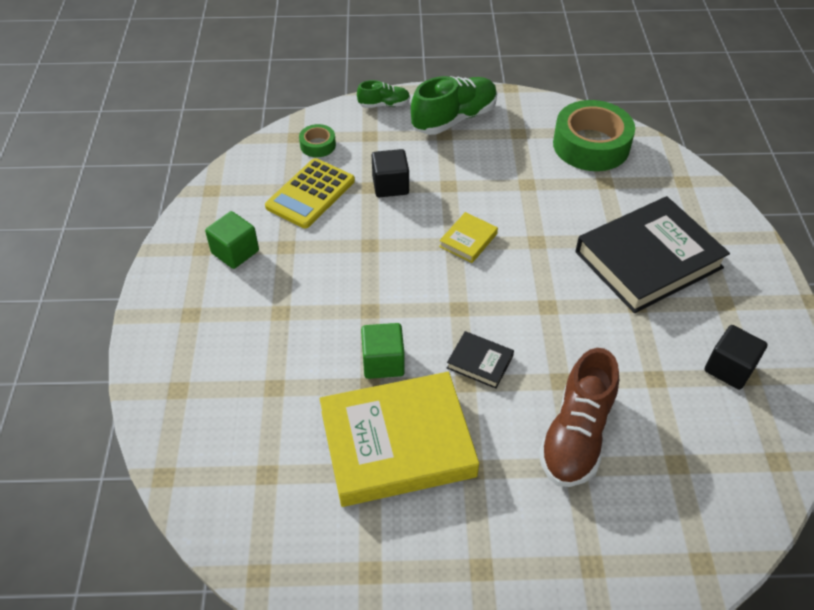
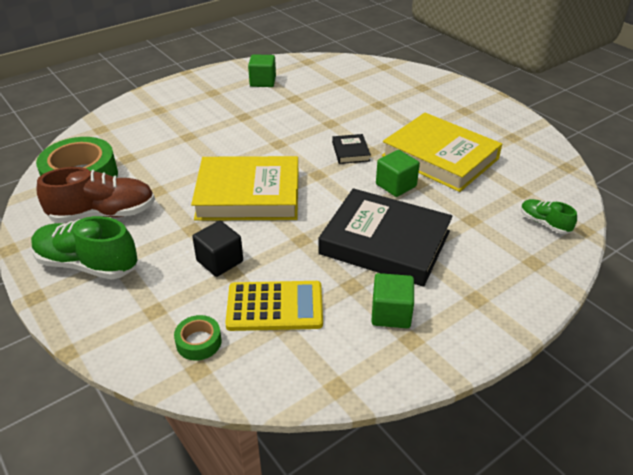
camera: 125 degrees left, 10 degrees down
(384, 104) = (91, 326): green shoe -> green shoe (544, 223)
(468, 240) = (248, 194): yellow book -> yellow book, size x2.34
(576, 435) = (360, 109): brown shoe -> brown shoe (103, 214)
(648, 259) = (198, 122): black book -> black book (385, 243)
(729, 368) = (263, 82): black cube -> green cube

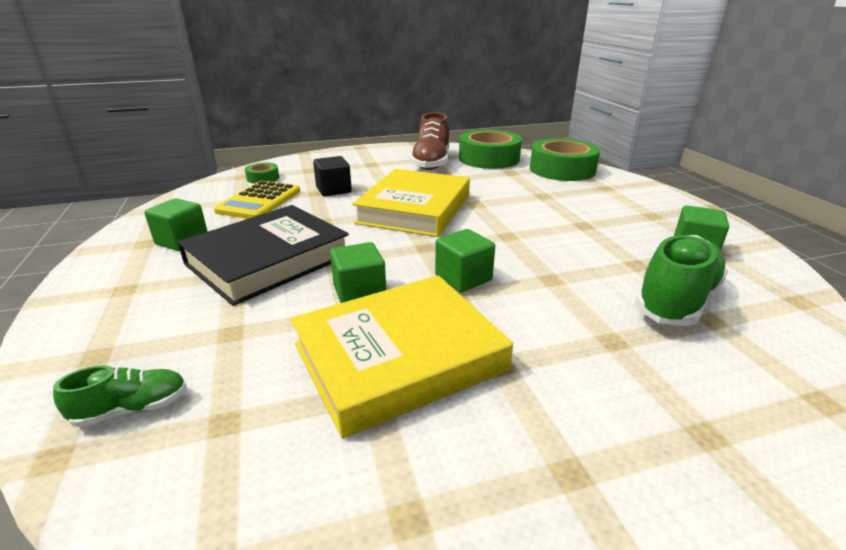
camera: 110 degrees right, 10 degrees down
(87, 264) = (376, 157): green shoe -> green shoe (676, 300)
(112, 131) = (562, 169): none -> green tape
(350, 152) = (463, 278): black book -> green cube

